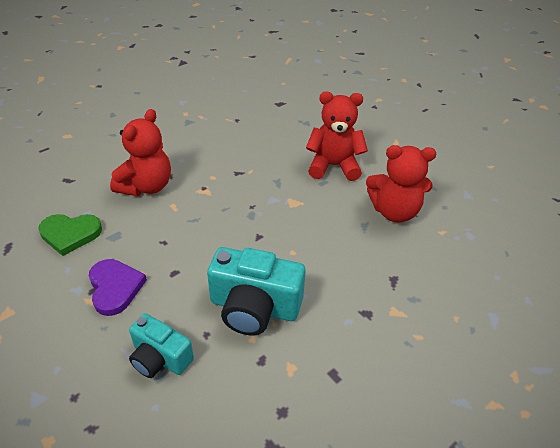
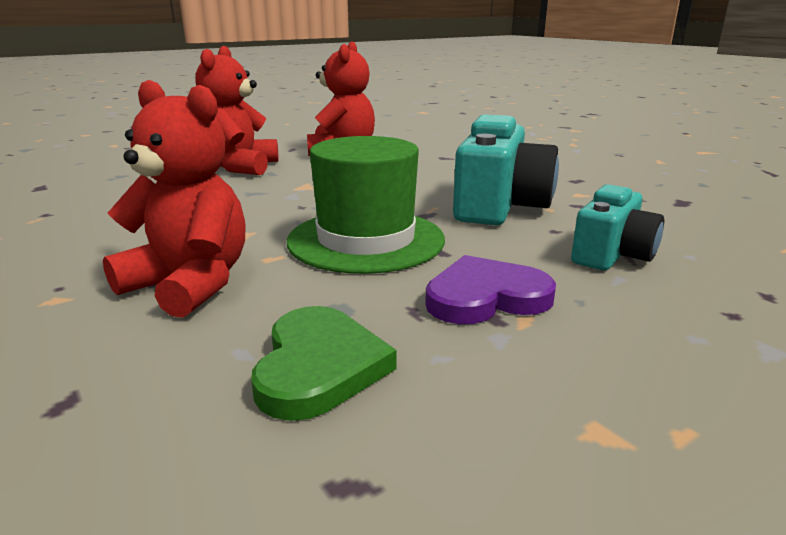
camera: 85 degrees left, 20 degrees down
(193, 239) = (366, 240): none -> green hat

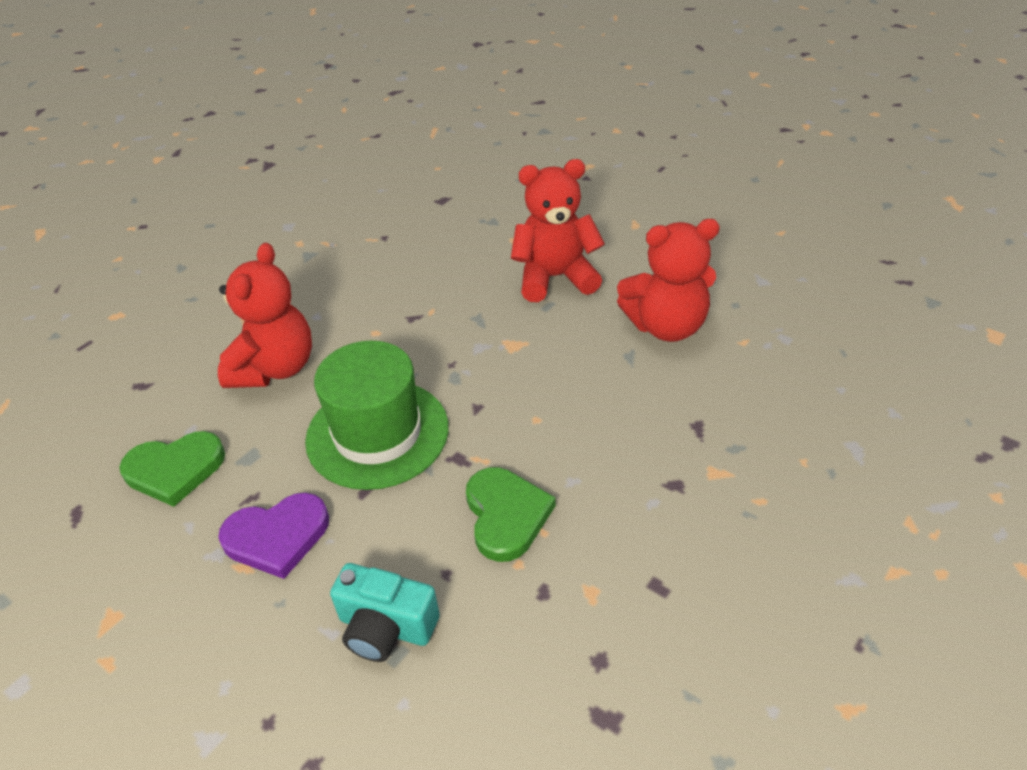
camera: 75 degrees right, 20 degrees up
(486, 297) = (277, 537): purple heart -> purple heart turned 105 degrees clockwise
(499, 206) = (506, 515): turquoise camera -> green heart

